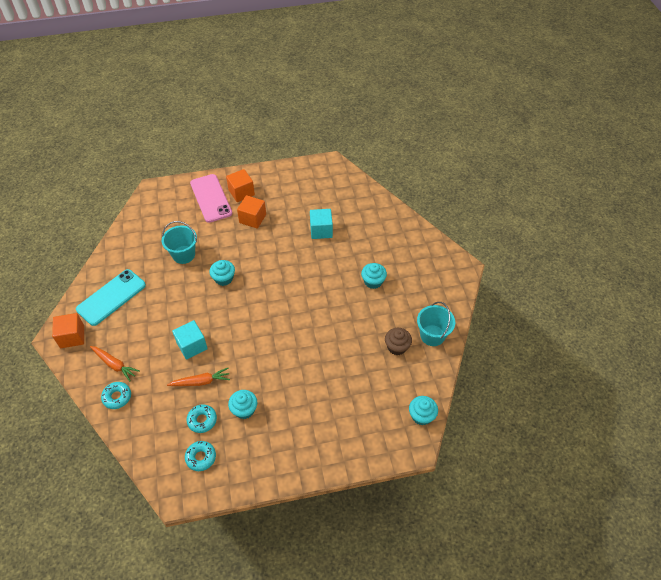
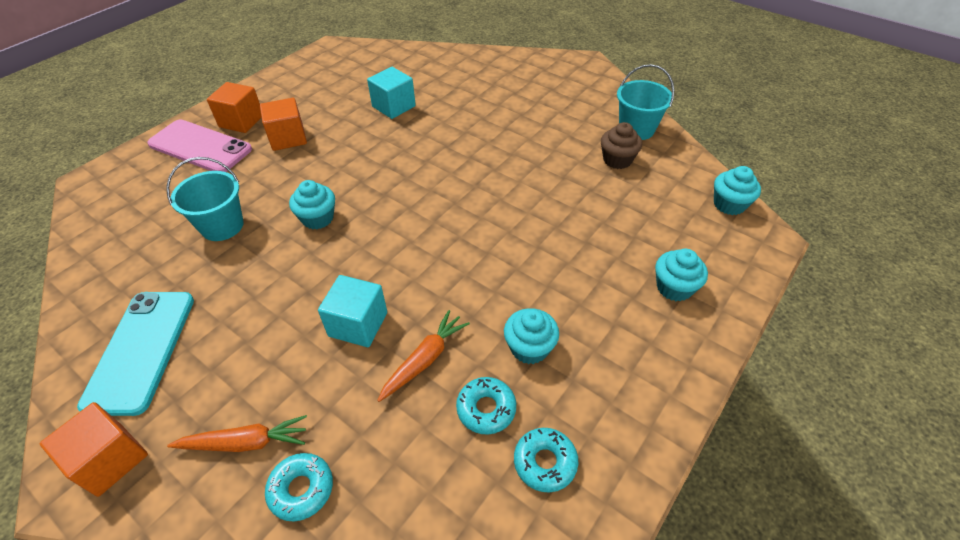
camera: 40 degrees left, 5 degrees down
(373, 281) = (513, 119): turquoise cupcake -> turquoise cupcake (674, 287)

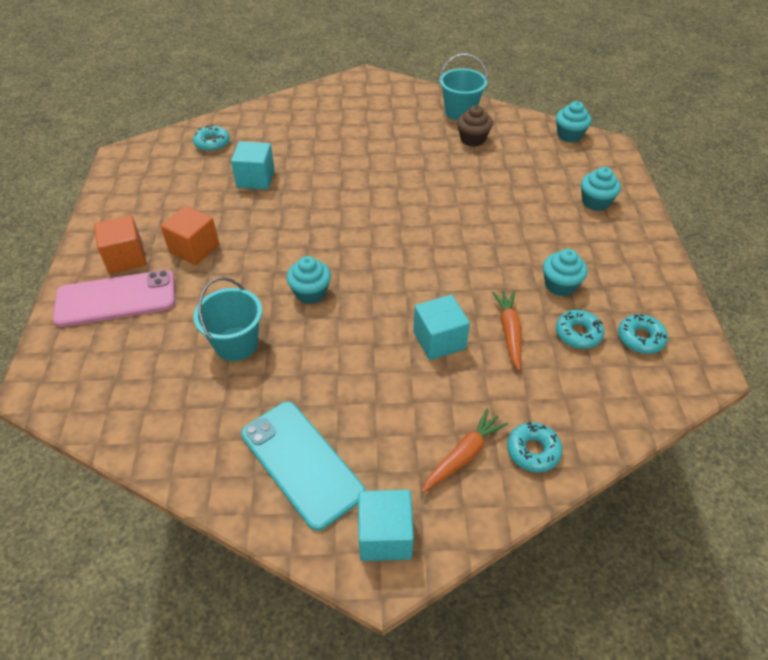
camera: 40 degrees left, 0 degrees up
(110, 459) = (385, 536): orange cube -> turquoise cube
(398, 65) = (212, 143): none -> turquoise donut

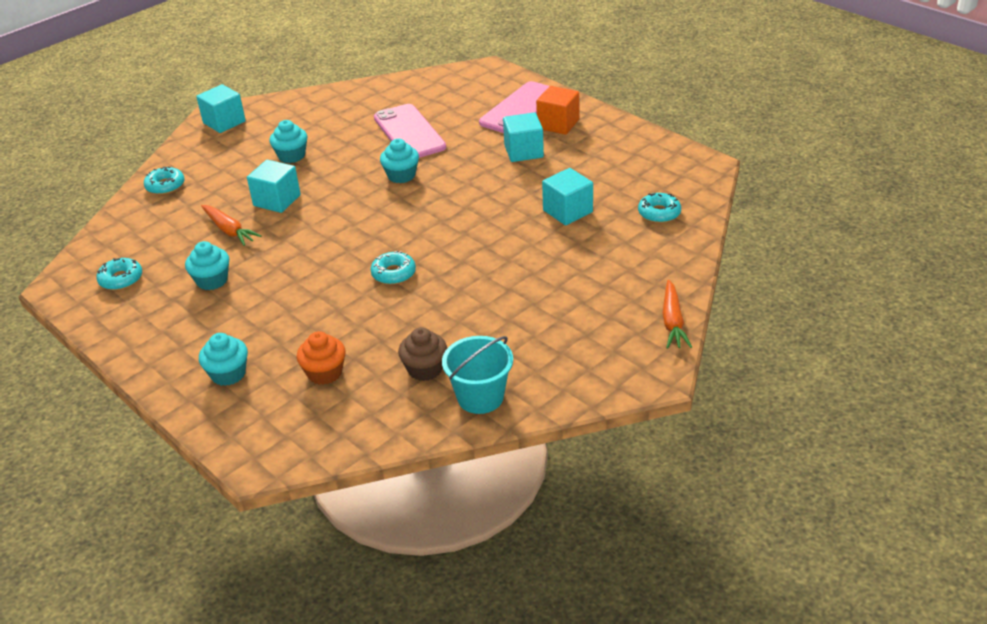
camera: 140 degrees right, 10 degrees down
(194, 249) = (523, 151): orange cube -> turquoise cube
(236, 344) = (409, 132): turquoise bucket -> pink phone
(302, 463) = (299, 119): turquoise phone -> none
(463, 455) = (208, 164): orange carrot -> orange carrot (673, 322)
(532, 169) = (325, 373): none -> orange cupcake
(569, 135) = (318, 446): turquoise cupcake -> turquoise cupcake (291, 156)
(578, 334) = (174, 256): turquoise donut -> turquoise donut (393, 273)

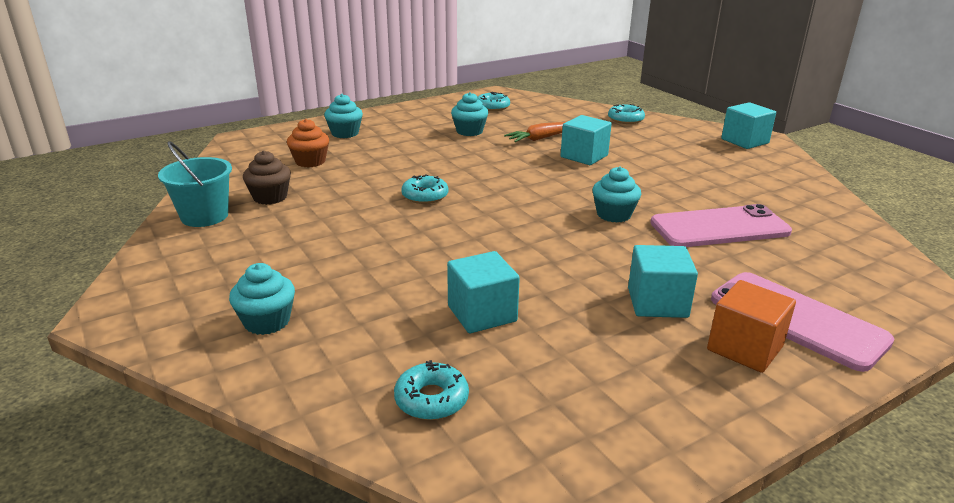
camera: 100 degrees right, 10 degrees down
(291, 156) = (670, 165): turquoise cupcake -> turquoise cupcake (267, 321)
(673, 322) = (180, 350): orange carrot -> none

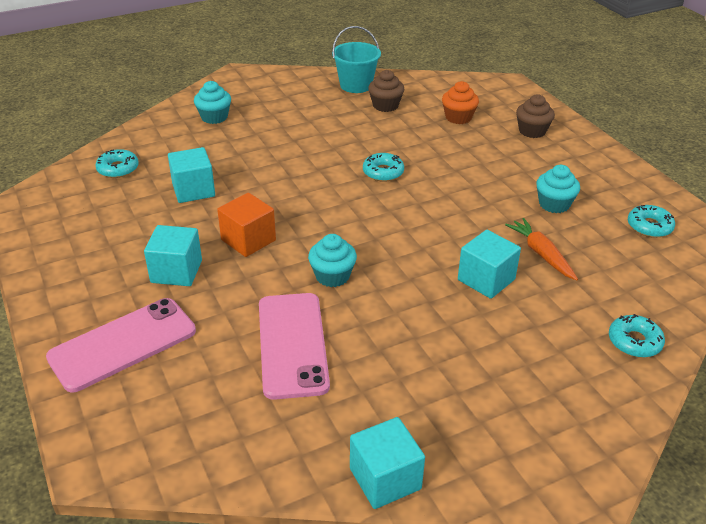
camera: 95 degrees right, 10 degrees up
(345, 133) = (532, 131): turquoise cupcake -> brown cupcake
(744, 141) = (566, 458): turquoise cube -> turquoise cube (385, 479)
(744, 348) = (103, 302): orange cube -> orange cube (248, 240)

